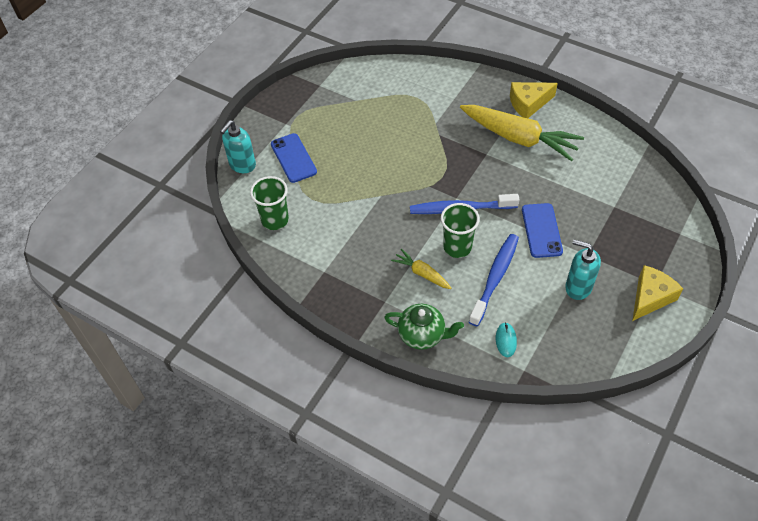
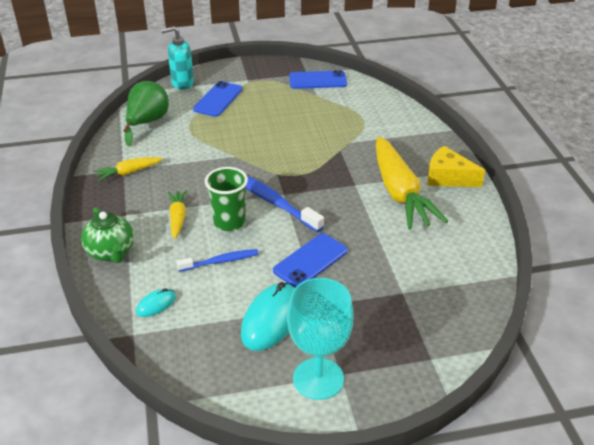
camera: 45 degrees right, 15 degrees down
(275, 220) = (147, 123): green cup -> green pear
(332, 270) = (128, 172): none -> yellow carrot
(337, 86) = (318, 80): none -> blue phone
(495, 278) = (220, 261): blue toothbrush -> blue toothbrush, size x0.62
(578, 287) = (271, 319): turquoise soap dispenser -> turquoise mouse
(650, 297) = (318, 378): yellow cheese -> turquoise goblet

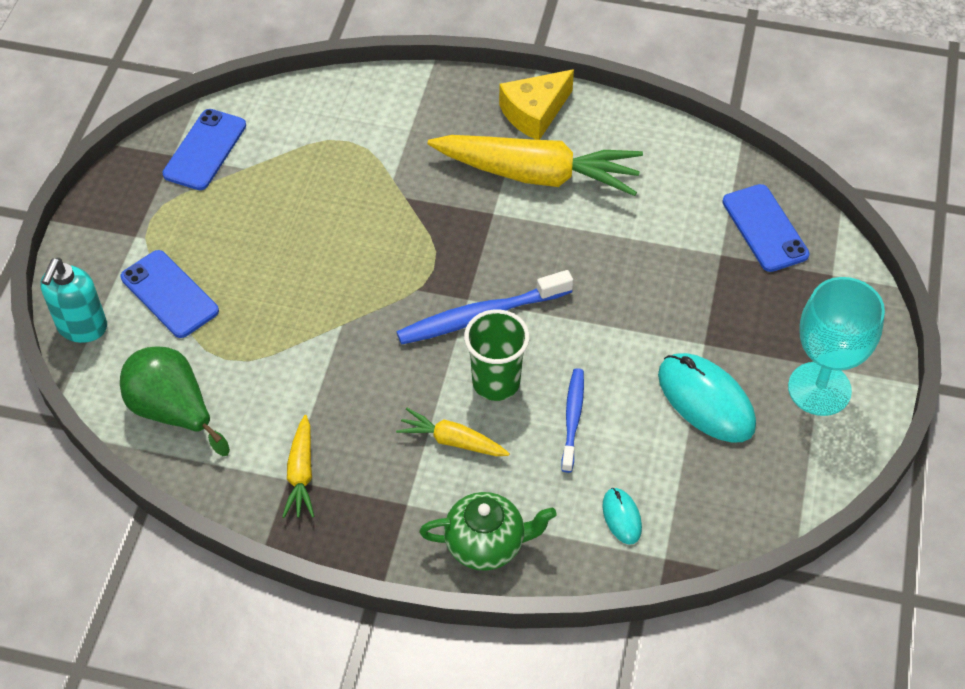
camera: 65 degrees left, 15 degrees up
(310, 261) = (621, 321): blue phone -> blue phone (764, 228)

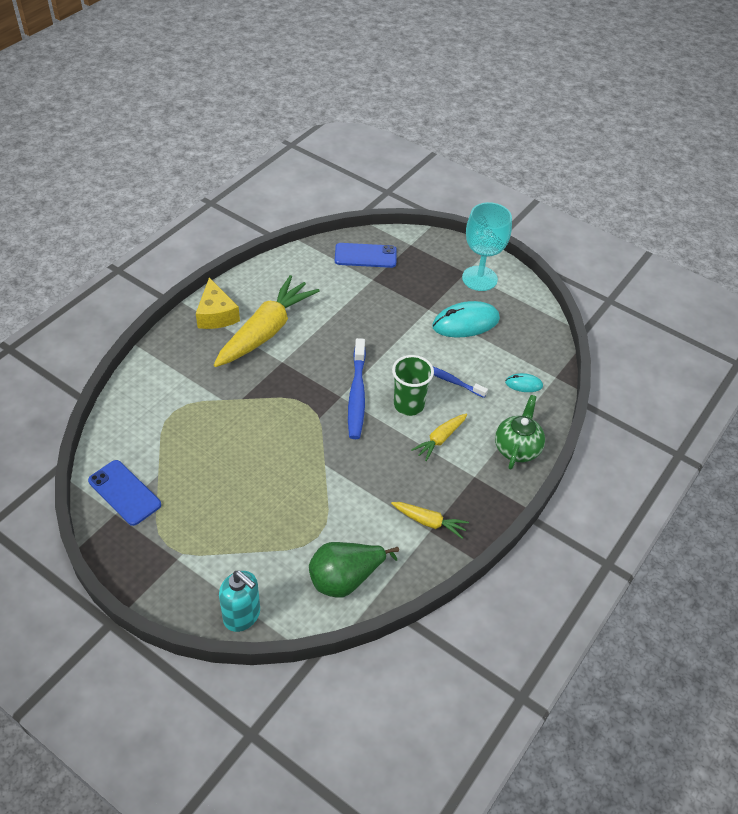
camera: 70 degrees left, 5 degrees down
(169, 294) = (244, 552): blue phone -> none

